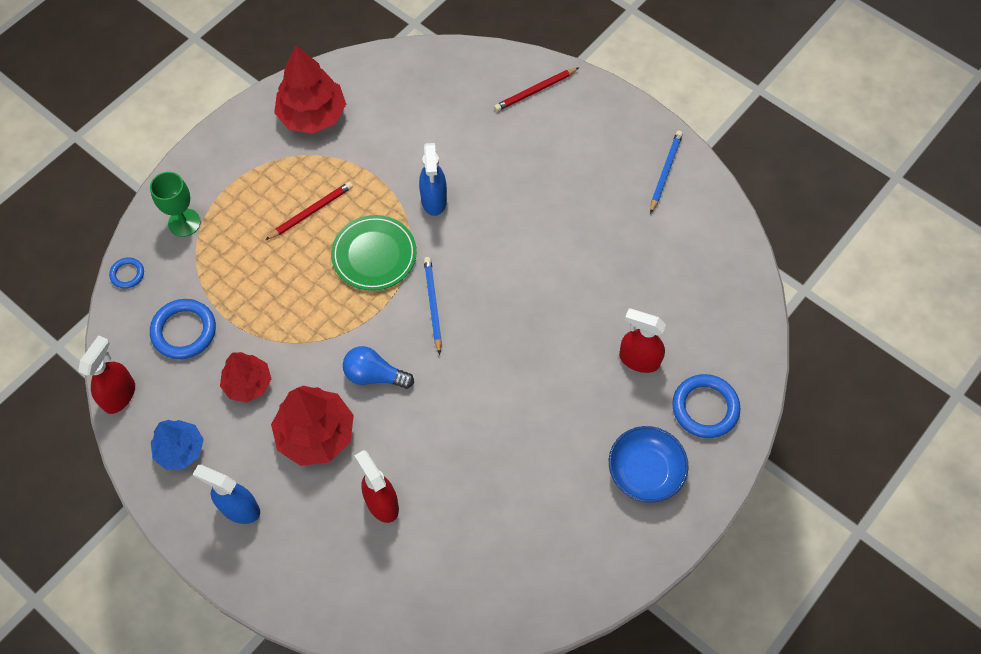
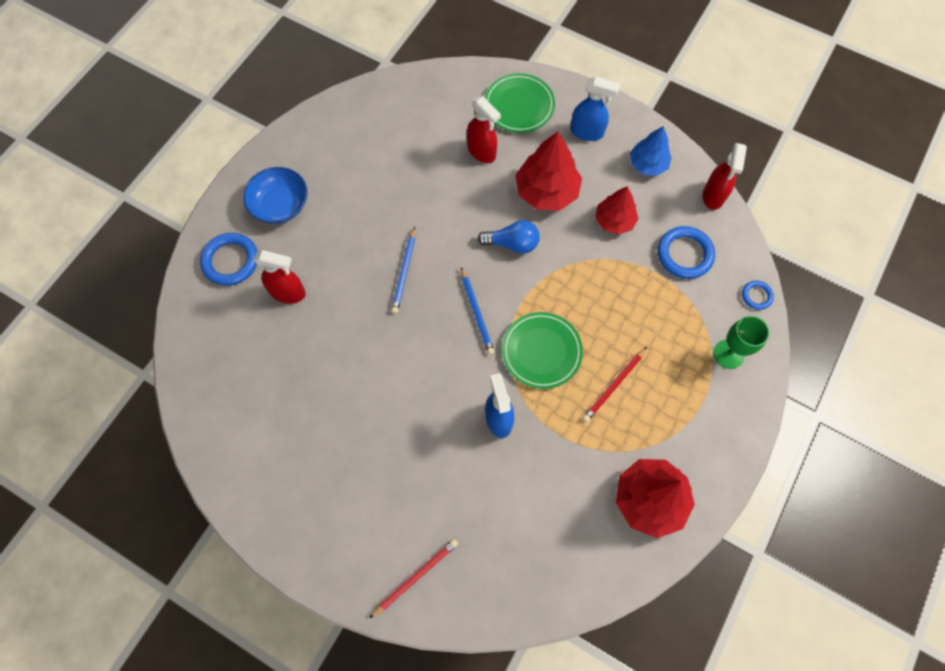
camera: 170 degrees right, 5 degrees up
(315, 565) = (519, 105): none -> green plate
(665, 172) = (267, 493): blue pencil -> blue pencil (404, 272)

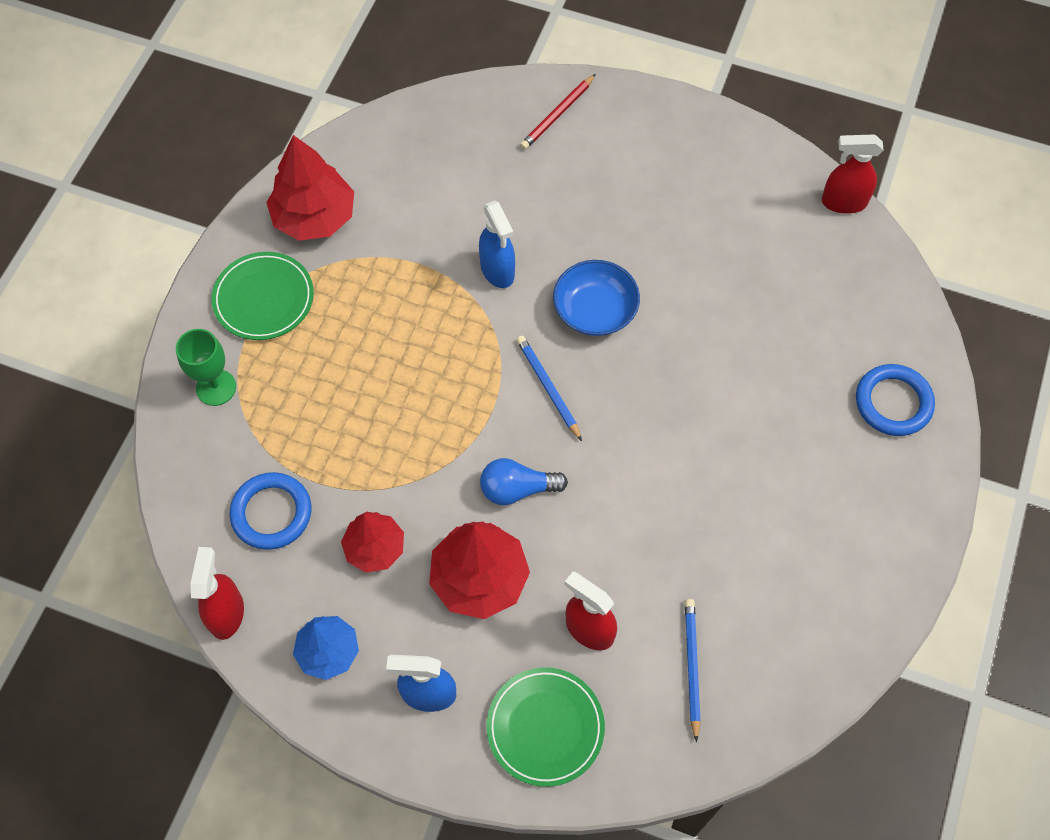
camera: 170 degrees right, 5 degrees down
(280, 204) = (860, 493): blue bowl -> blue bowl (595, 310)
(288, 293) = (800, 374): red spray bottle -> red spray bottle (843, 202)
(404, 272) = (656, 425): blue pencil -> blue pencil (692, 667)
(541, 351) = (456, 353): green plate -> green plate (264, 298)
(614, 385) = (362, 328): red pencil -> none
(756, 296) = (173, 469): blue ring -> none

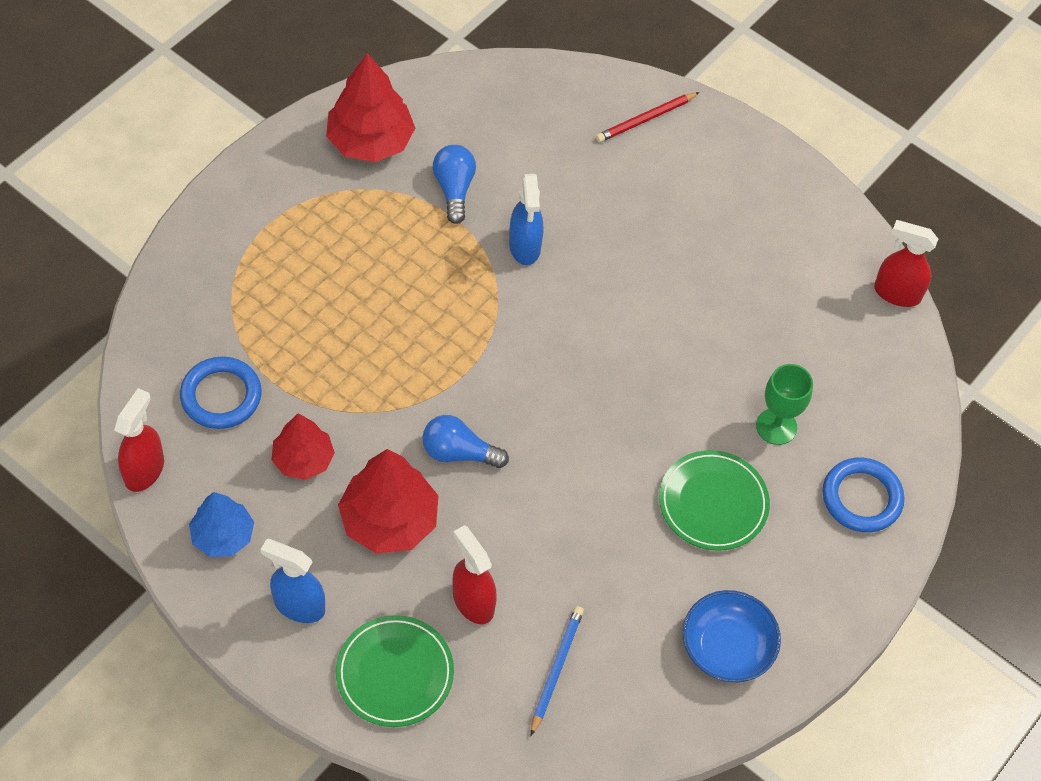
camera: 15 degrees right, 5 degrees down
(216, 387) = (215, 266): green goblet -> green goblet (776, 426)
(264, 298) = (292, 201): green plate -> green plate (713, 503)
(410, 237) = (454, 189): none -> blue light bulb
(548, 388) = (528, 371): blue pencil -> none
(595, 310) = (603, 314): blue bowl -> blue bowl (727, 647)

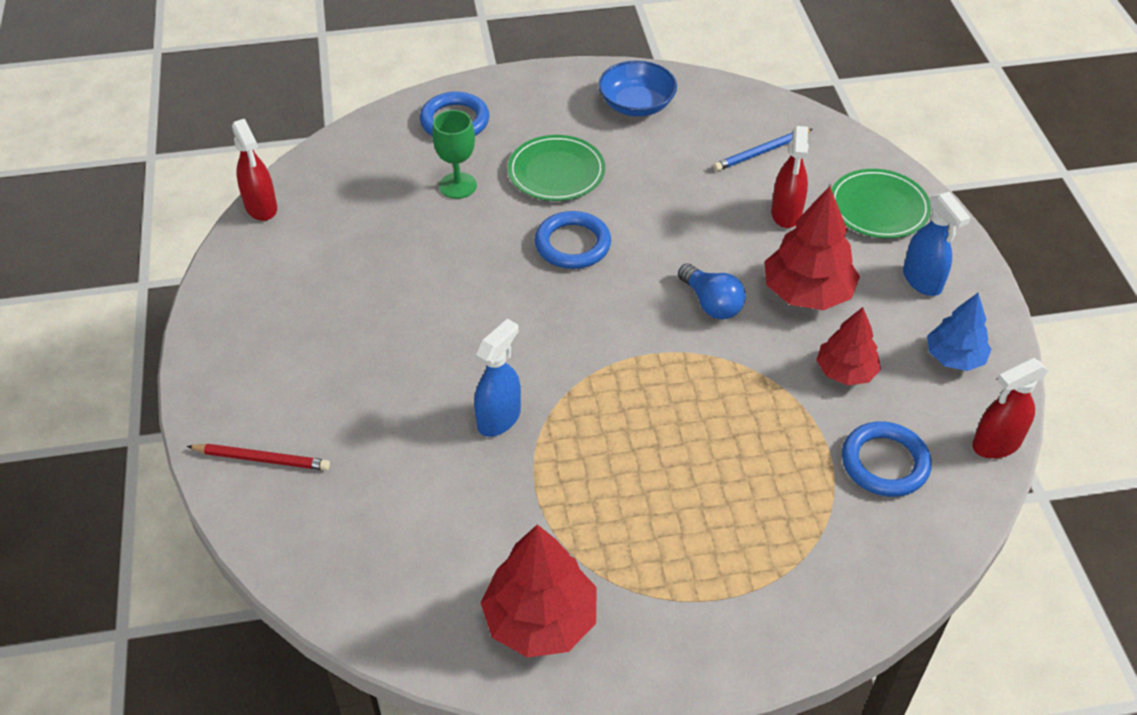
camera: 135 degrees left, 10 degrees down
(454, 189) = (507, 512): blue light bulb -> none
(622, 433) = (572, 244): none -> blue ring

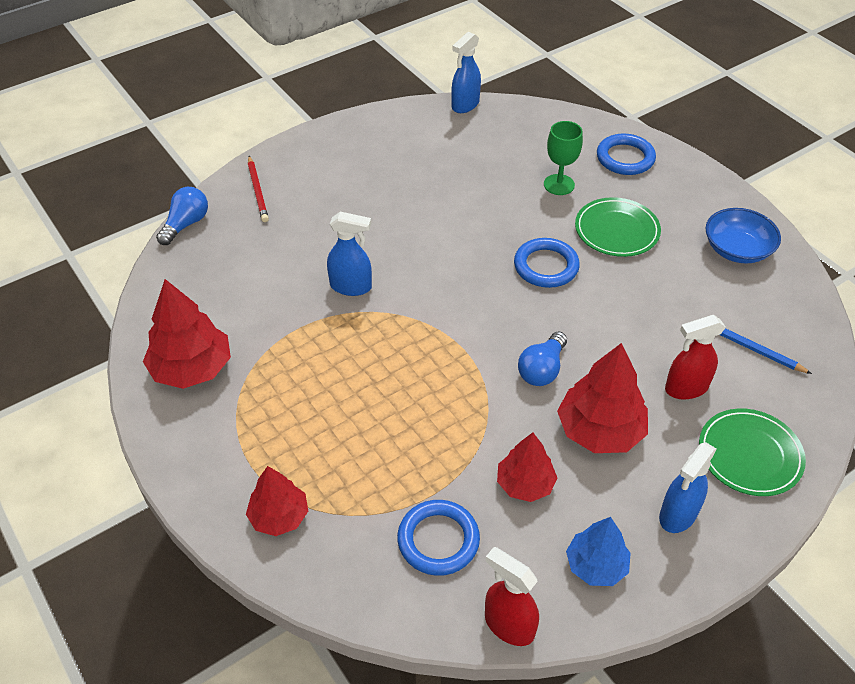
camera: 65 degrees right, 0 degrees up
(261, 207) = (465, 105): red spray bottle -> blue spray bottle
(269, 558) = (186, 224): none -> blue light bulb
(802, 591) = (279, 516): none -> red tree

